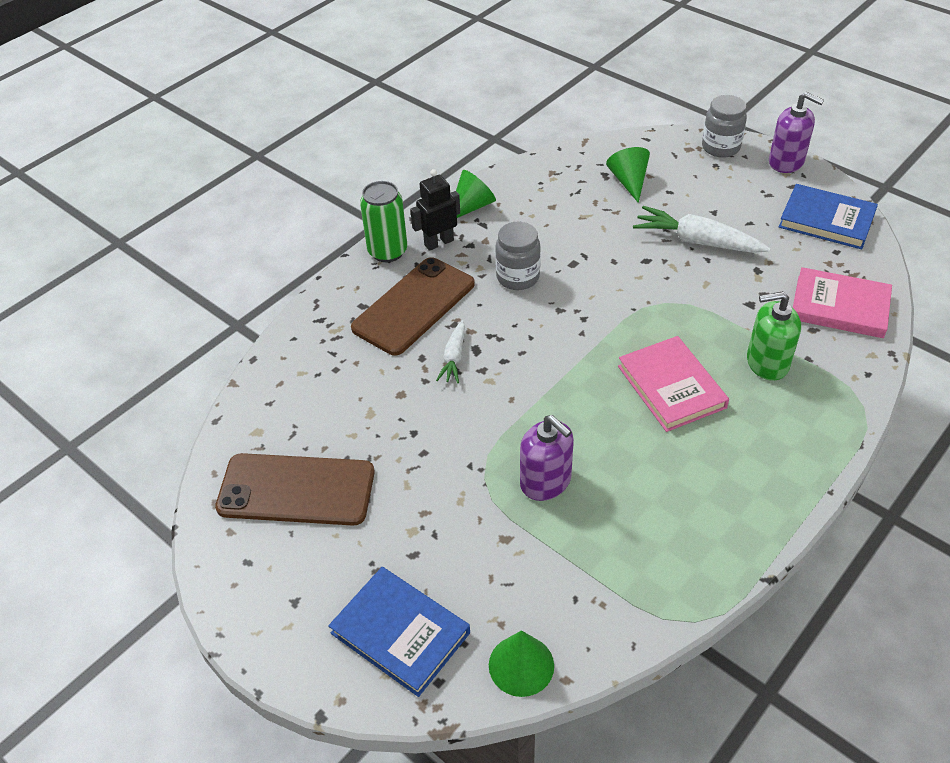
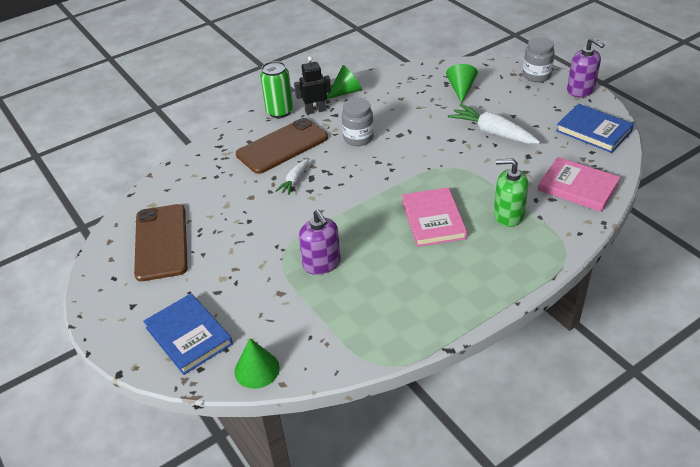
camera: 15 degrees right, 5 degrees down
(296, 490) = (161, 242): brown phone -> brown phone turned 60 degrees clockwise

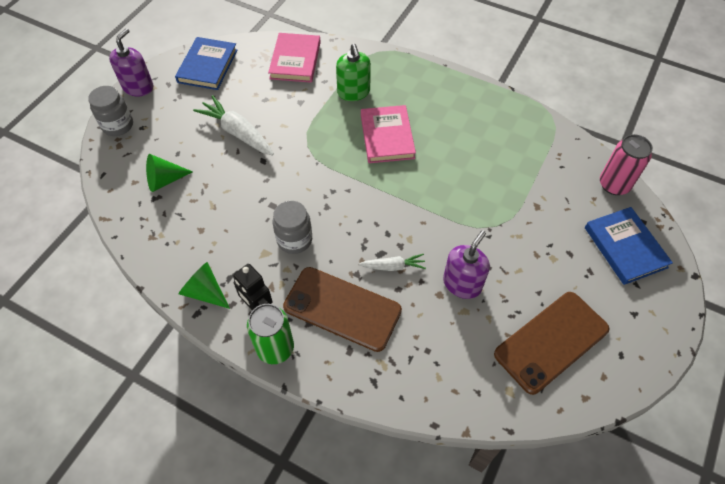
camera: 120 degrees left, 15 degrees up
(188, 336) = (625, 247): blue book -> blue book turned 45 degrees counterclockwise
(257, 369) = (614, 185): green cone -> pink can
(322, 263) = (486, 192): purple soap dispenser -> purple soap dispenser (462, 284)
(433, 220) = (387, 136): pink book -> pink book turned 60 degrees counterclockwise
(493, 132) = (238, 132): white carrot -> white carrot turned 120 degrees clockwise

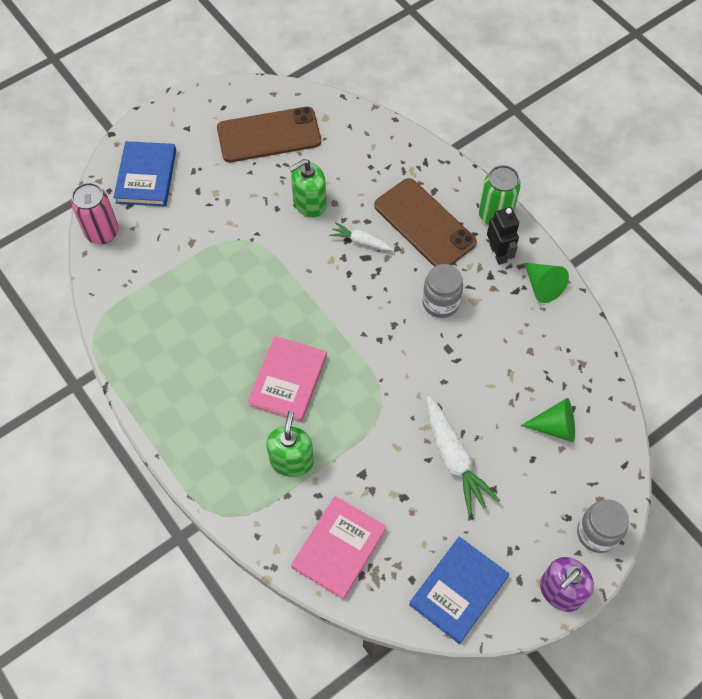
camera: 155 degrees left, 5 degrees up
(462, 284) = (309, 203): purple soap dispenser -> green soap dispenser

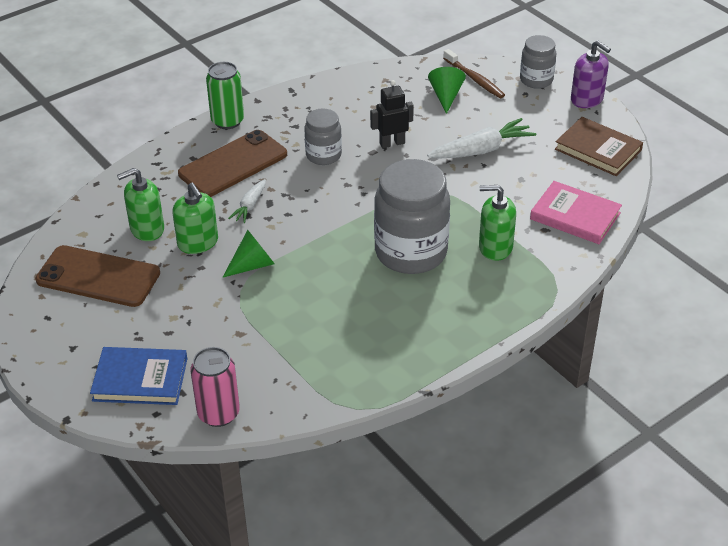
camera: 90 degrees left, 20 degrees down
(269, 135) = (98, 277): brown phone -> brown phone turned 60 degrees counterclockwise
(288, 381) = (411, 252): pink book -> grey jar
(329, 163) = (147, 229): none -> green soap dispenser
(458, 590) = (598, 150): blue book -> brown book
(498, 253) = (271, 120): black robot -> black robot (392, 143)
(542, 286) = (308, 97): green cone -> green cone (253, 265)
(592, 461) = (474, 79): none -> brown toothbrush

